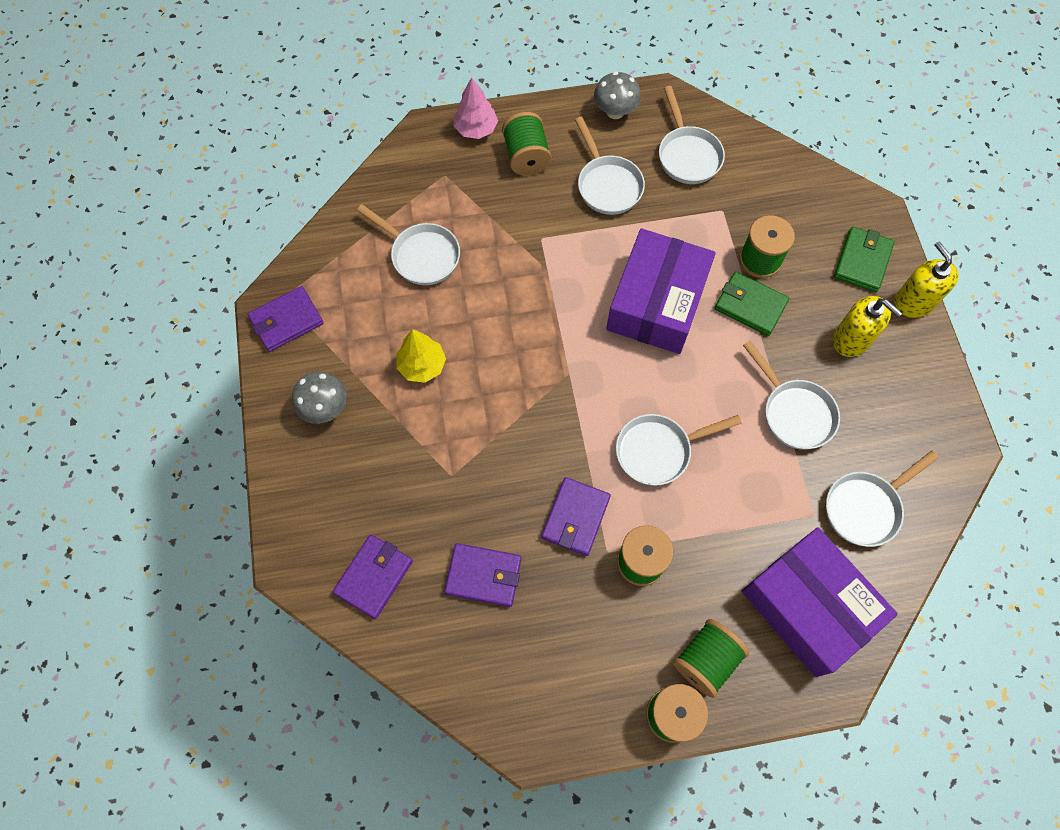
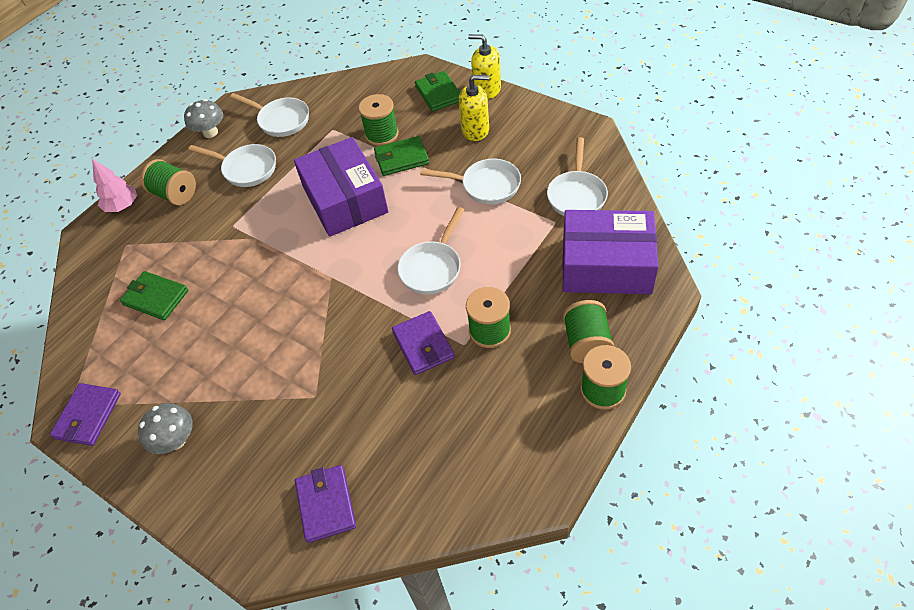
camera: 40 degrees left, 15 degrees down
(421, 255) = (156, 298): white pan -> green wallet
(422, 365) = (224, 355): yellow tree -> none
(483, 575) = (401, 430): purple wallet -> none

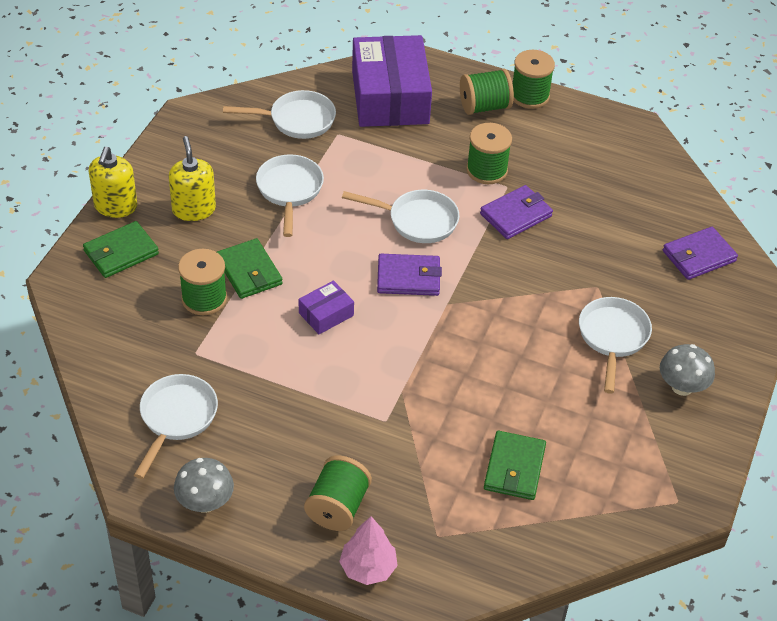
camera: 110 degrees left, 5 degrees down
(88, 416) = (684, 478): purple wallet -> purple wallet (408, 277)
(246, 169) = (280, 434): white pan -> white pan (612, 338)
(345, 199) = (326, 314): purple box -> purple box, size x0.44

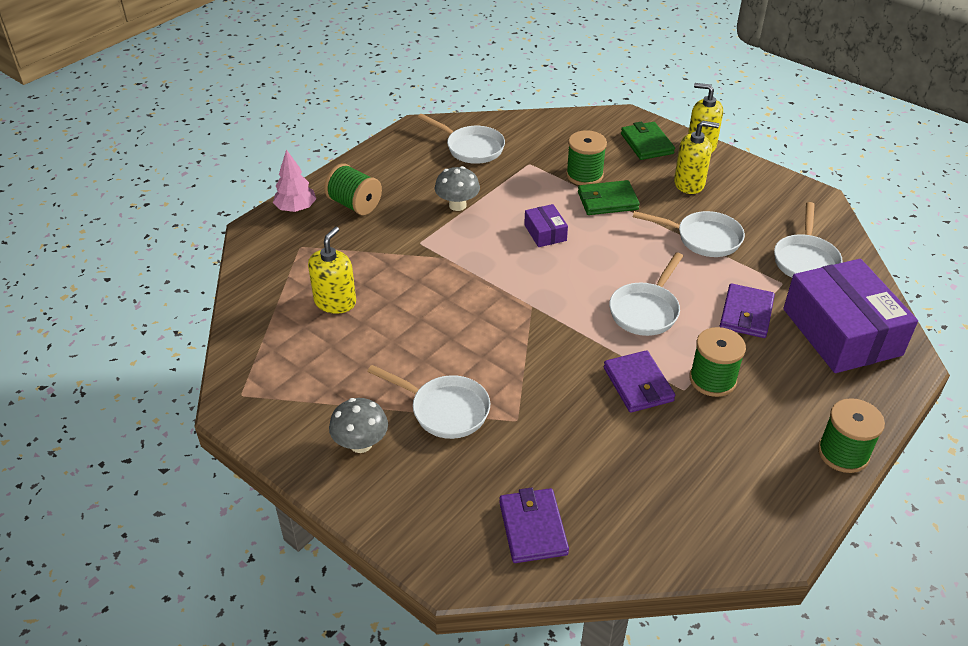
camera: 110 degrees right, 5 degrees down
(205, 502) = (393, 150): grey mushroom -> grey mushroom (457, 205)
(390, 97) = (841, 332): purple box -> purple box turned 60 degrees clockwise
(408, 277) = (572, 288): purple wallet -> purple wallet (746, 314)
(484, 106) = (823, 405): green spool -> none
(514, 468) = (335, 302): green wallet -> yellow soap dispenser

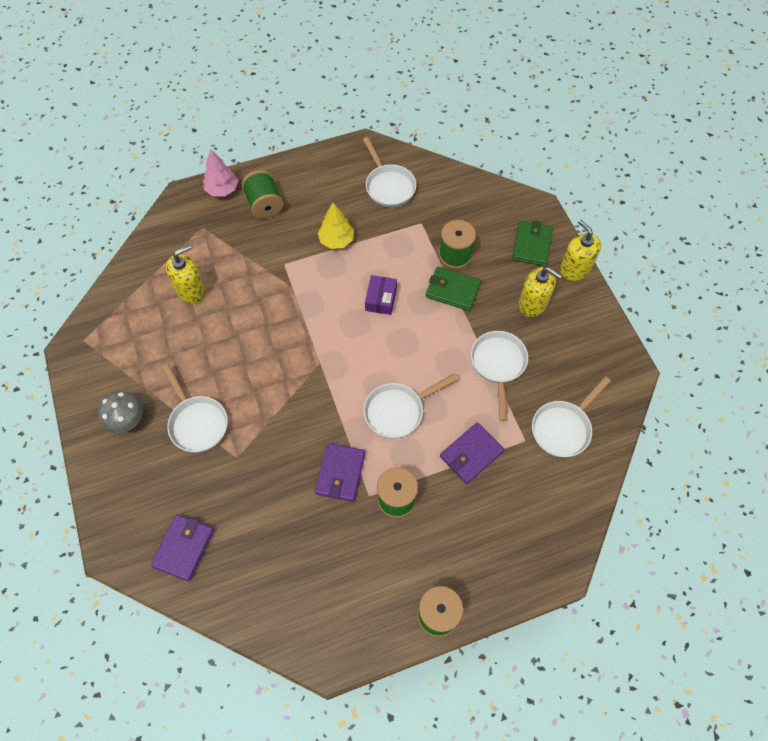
camera: 30 degrees right, 20 degrees up
(457, 205) = (336, 240): grey mushroom -> yellow tree
(703, 238) = (498, 365): white pan -> white pan turned 135 degrees counterclockwise
(841, 332) = (531, 511): purple box -> none

